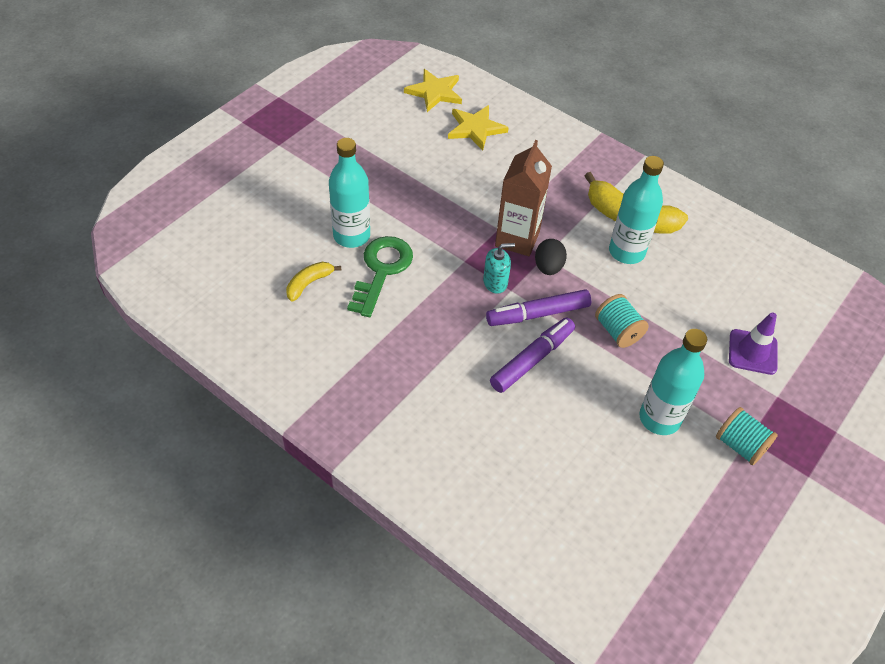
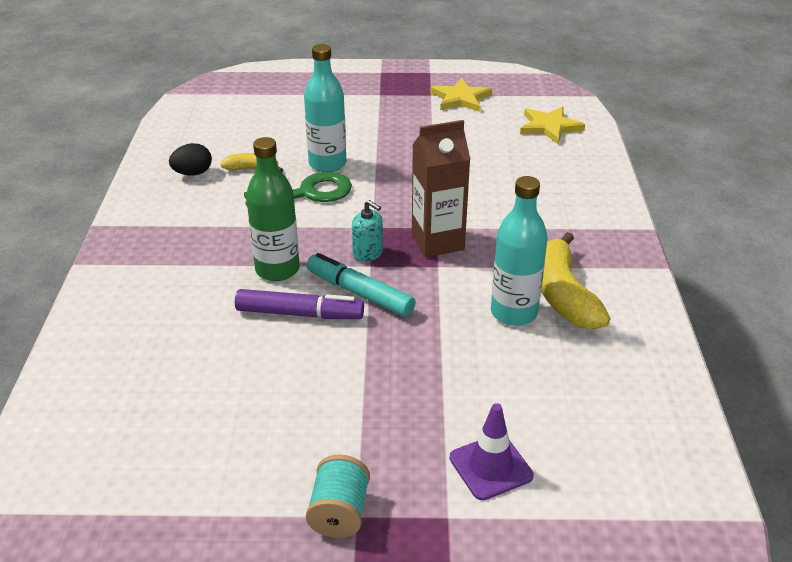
camera: 55 degrees right, 15 degrees down
(467, 343) = (277, 269): none -> green bottle
(475, 129) = (539, 163): yellow star -> yellow star (460, 98)
(537, 314) = (359, 293): purple marker -> turquoise marker
(548, 267) = (426, 274): black egg -> black egg (193, 173)
(618, 331) = (398, 352): turquoise spool -> none
(659, 418) = (314, 430): turquoise bottle -> none

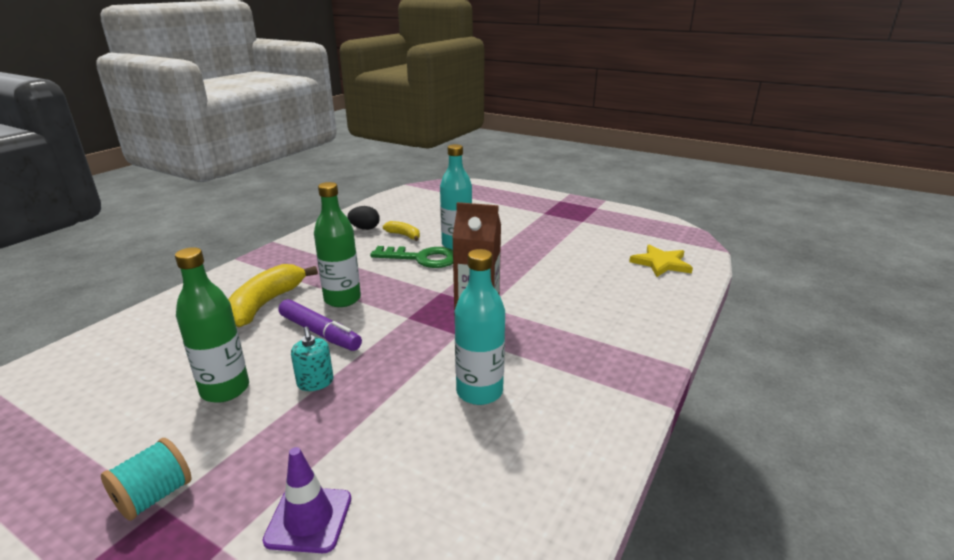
camera: 30 degrees right, 10 degrees down
(276, 404) = (225, 389): none -> green bottle
(359, 293) = (377, 333): turquoise marker -> none
(368, 253) = (416, 308): turquoise soap dispenser -> turquoise soap dispenser (315, 382)
(460, 98) = (603, 228): yellow star -> none
(563, 295) = (540, 393): yellow banana -> yellow banana (265, 304)

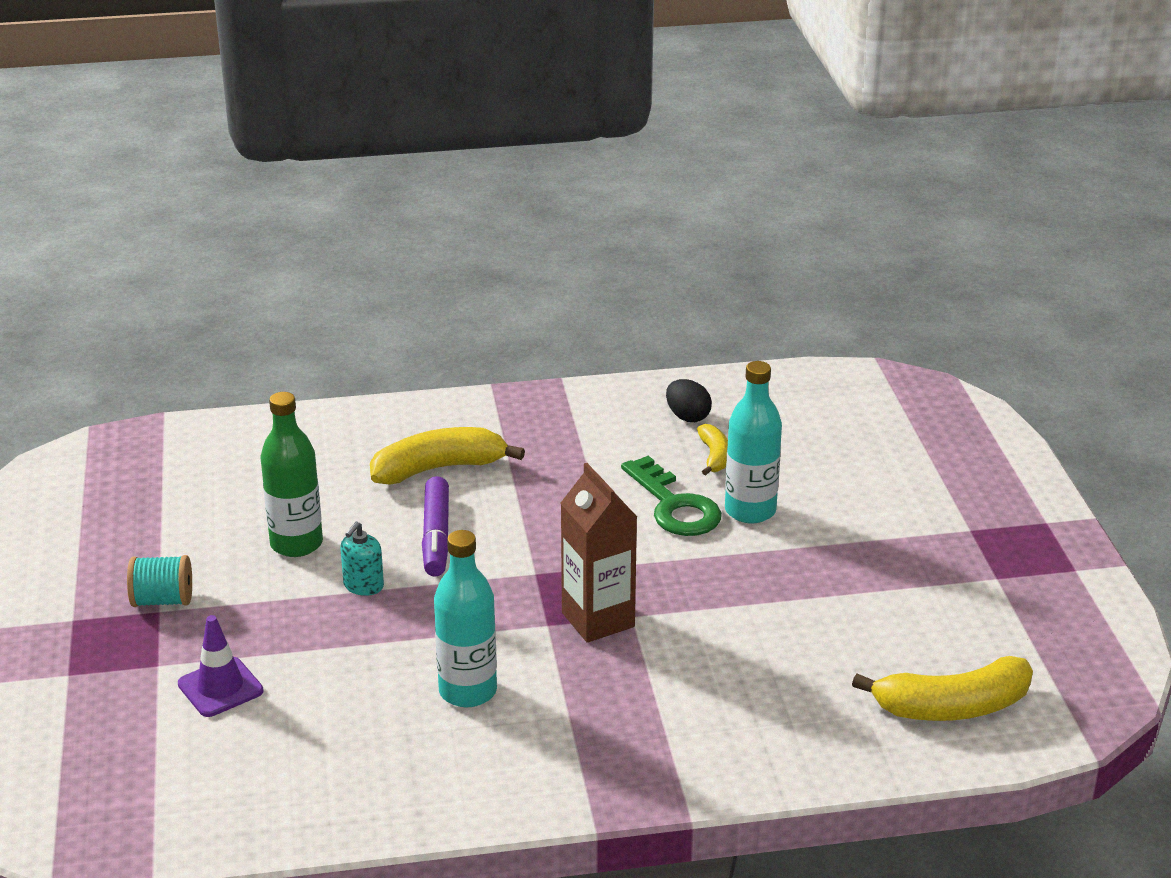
camera: 50 degrees right, 5 degrees up
(342, 299) = (511, 509): green bottle -> none
(661, 263) = (952, 707): yellow star -> yellow banana

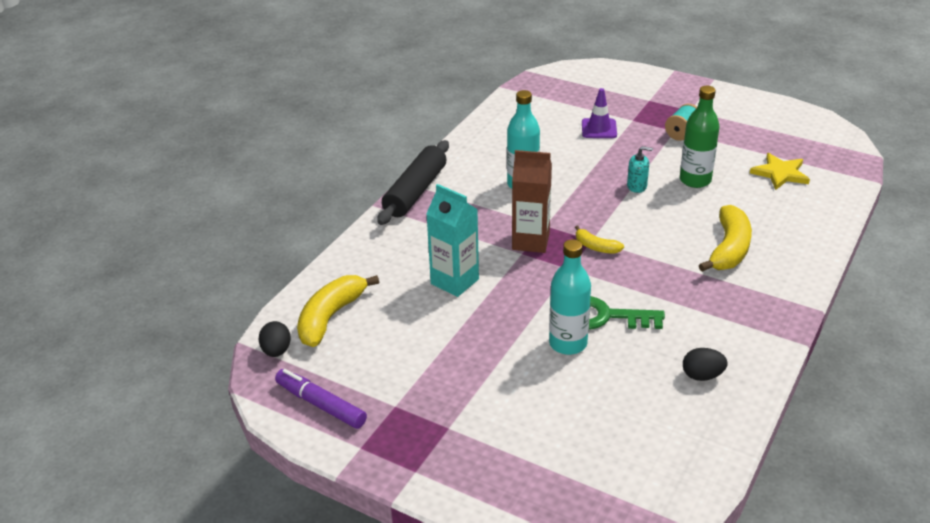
camera: 130 degrees right, 5 degrees up
(210, 484) = (780, 173): none -> yellow star
(363, 586) = (637, 186): turquoise soap dispenser -> turquoise soap dispenser turned 120 degrees clockwise
(436, 536) = (659, 222): purple marker -> purple marker (321, 404)
(605, 792) = (415, 191): none -> black rolling pin
(714, 456) = (641, 361): yellow banana -> yellow banana (596, 247)
(756, 642) = (454, 281): none -> turquoise carton
(1061, 714) = (276, 351): none -> black egg

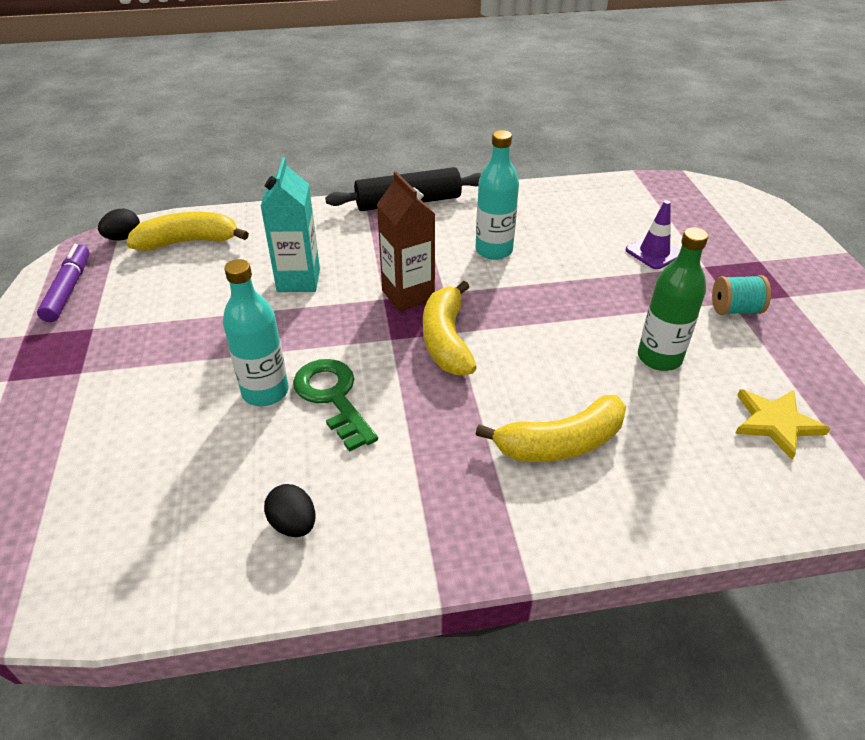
camera: 50 degrees right, 5 degrees up
(596, 247) = (446, 340): yellow banana -> yellow banana, size x1.87
(637, 186) = (588, 321): turquoise soap dispenser -> none

